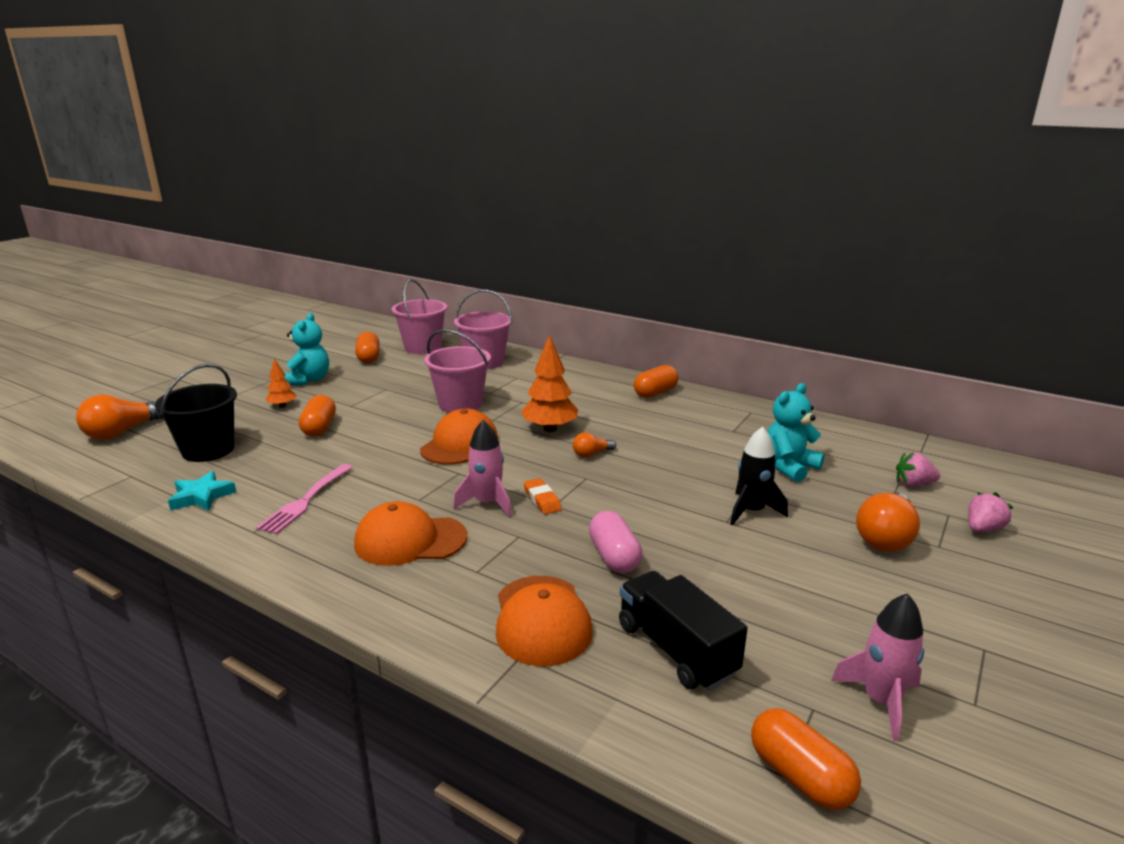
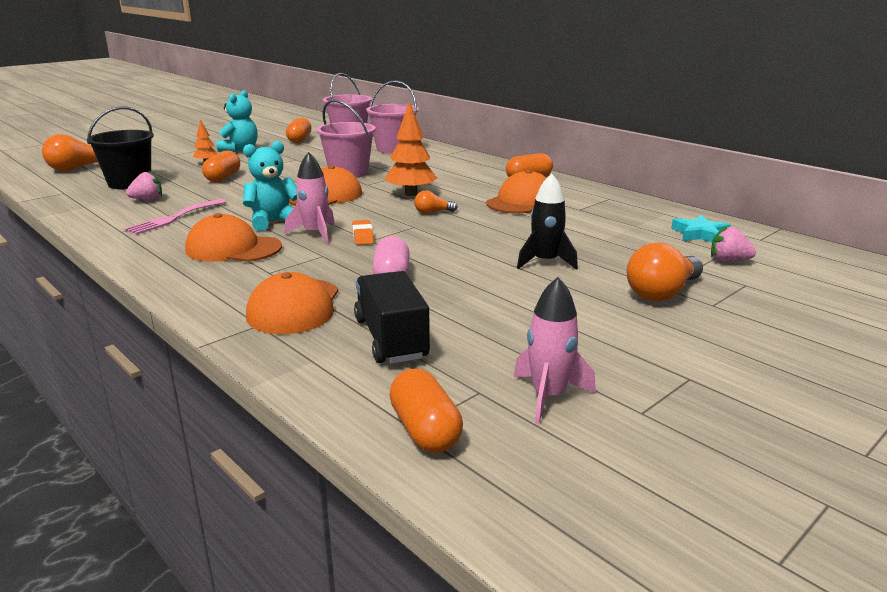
camera: 15 degrees right, 0 degrees up
(202, 496) = (102, 208): turquoise star -> turquoise star (700, 234)
(670, 427) = (521, 201): none -> orange cap
(789, 467) = (611, 237): turquoise teddy bear -> turquoise teddy bear (273, 221)
(982, 529) = (772, 298): pink strawberry -> pink strawberry (147, 200)

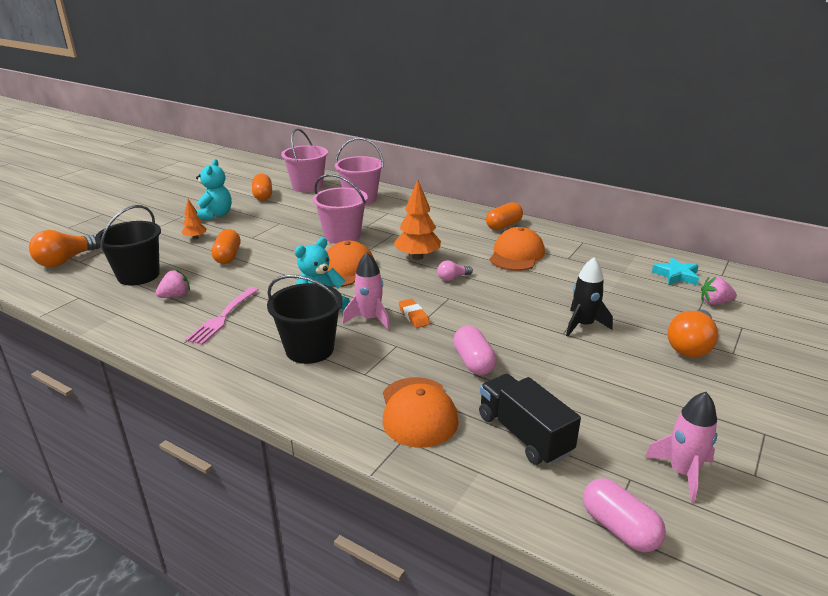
camera: 15 degrees left, 5 degrees up
(233, 248) = (309, 349): orange cap -> black bucket
(425, 430) = (619, 528): orange capsule -> pink capsule
(433, 212) = (452, 278): orange light bulb -> pink light bulb

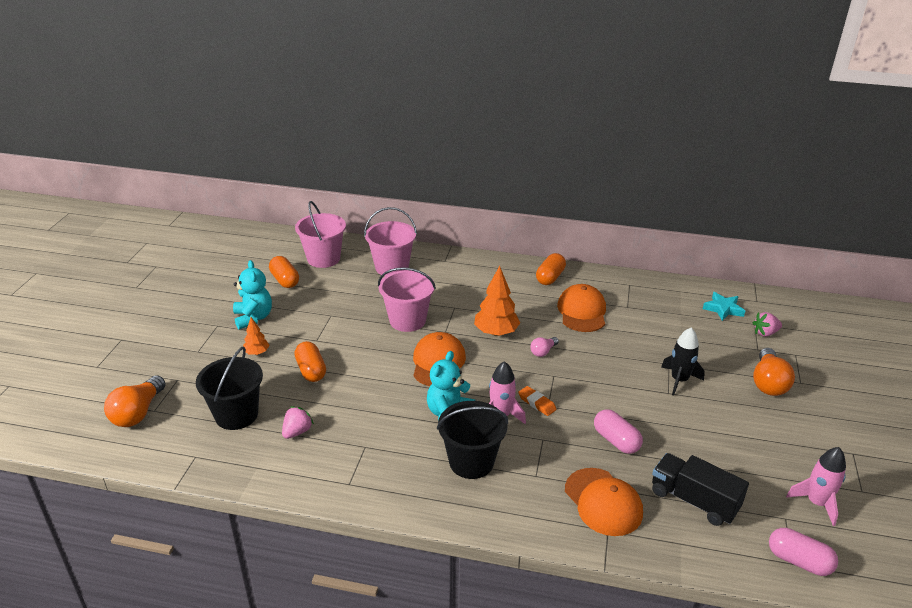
camera: 20 degrees left, 5 degrees up
(223, 317) = (364, 445): pink fork -> none

